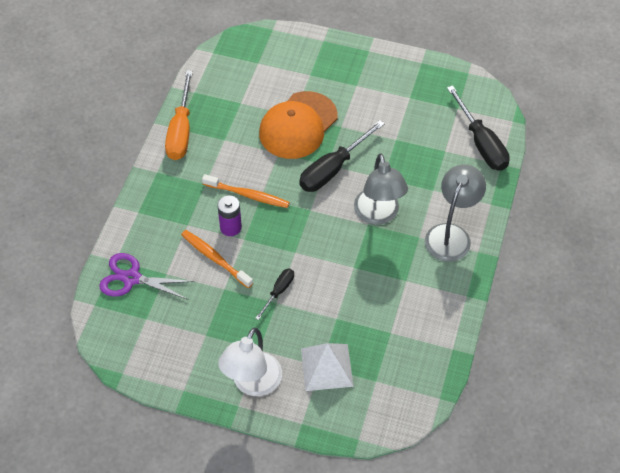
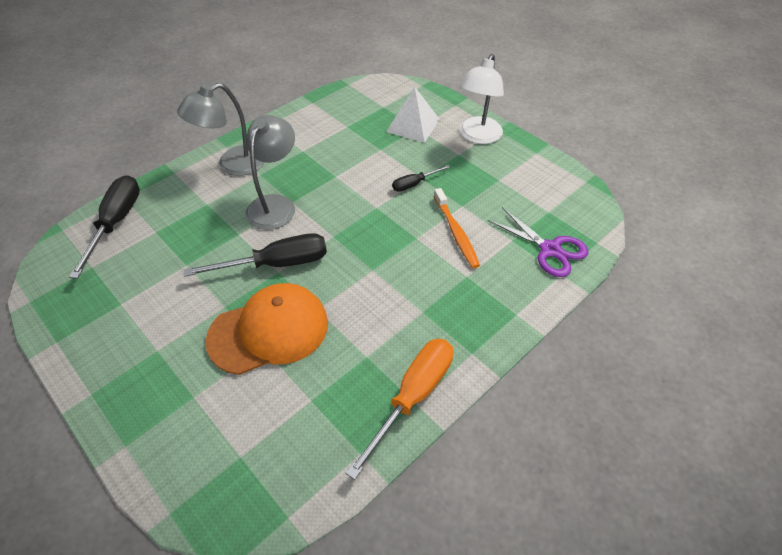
camera: 150 degrees left, 5 degrees down
(230, 227) = (423, 253): purple battery -> none
(248, 195) = (384, 277): orange toothbrush -> none
(252, 384) = (477, 136): white lamp -> white lamp turned 150 degrees clockwise

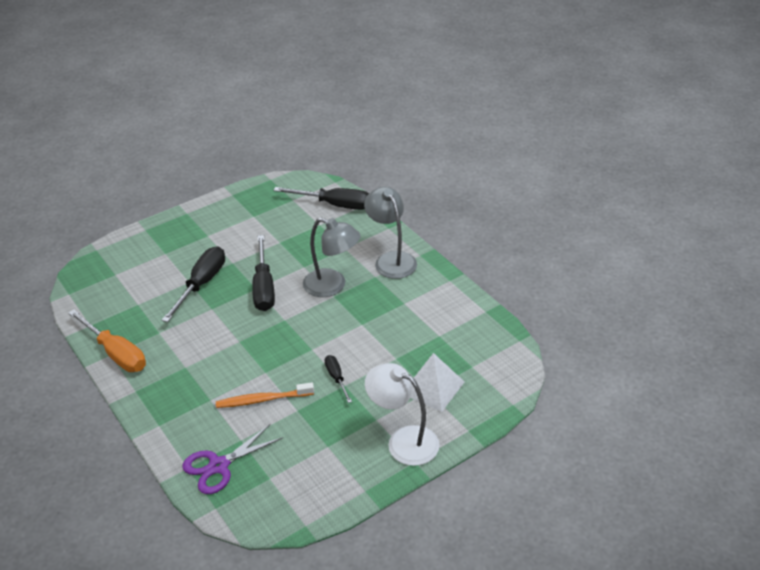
camera: 100 degrees right, 10 degrees down
(269, 331) = (201, 284): orange cap -> black screwdriver

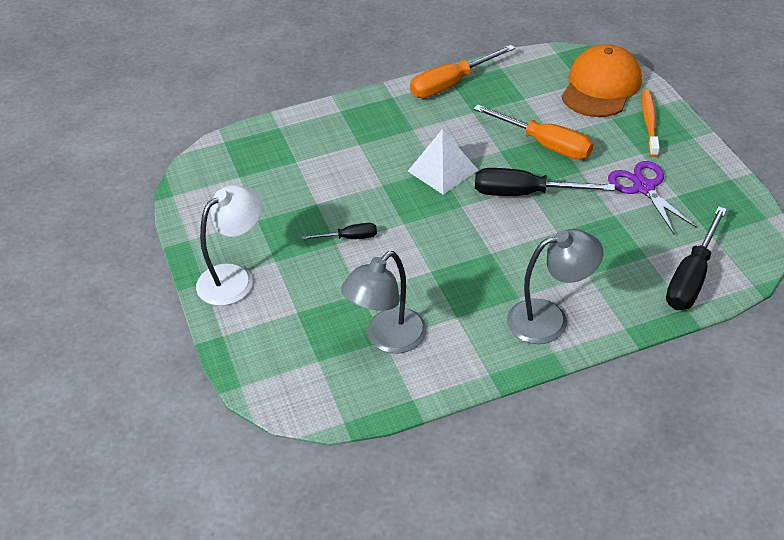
camera: 105 degrees right, 5 degrees up
(121, 263) = (601, 86): none -> orange cap
(201, 284) = (545, 144): black screwdriver -> orange screwdriver
(219, 466) = (270, 145): purple scissors -> purple scissors (644, 188)
(262, 400) = (342, 179): orange toothbrush -> orange toothbrush (649, 122)
(332, 286) = (510, 253): grey lamp -> grey lamp (387, 339)
(433, 387) = (299, 317): white pyramid -> white pyramid (442, 170)

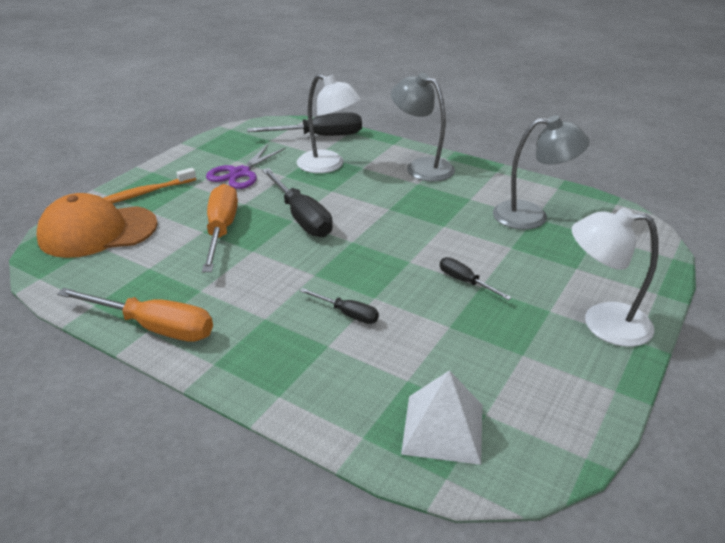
camera: 130 degrees left, 10 degrees down
(378, 164) = (347, 314): none -> black screwdriver
(442, 170) = (315, 270): white pyramid -> white pyramid (443, 428)
(611, 252) = (328, 165): none -> white lamp

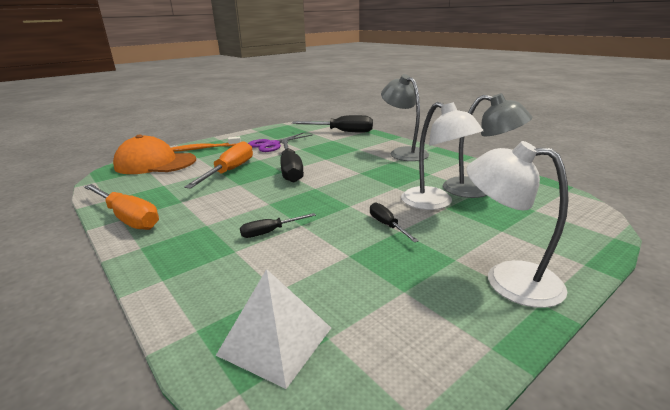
camera: 20 degrees right, 10 degrees down
(328, 165) = (335, 146): white lamp -> white lamp (434, 203)
(347, 314) = (270, 232): black screwdriver -> black screwdriver turned 105 degrees clockwise

